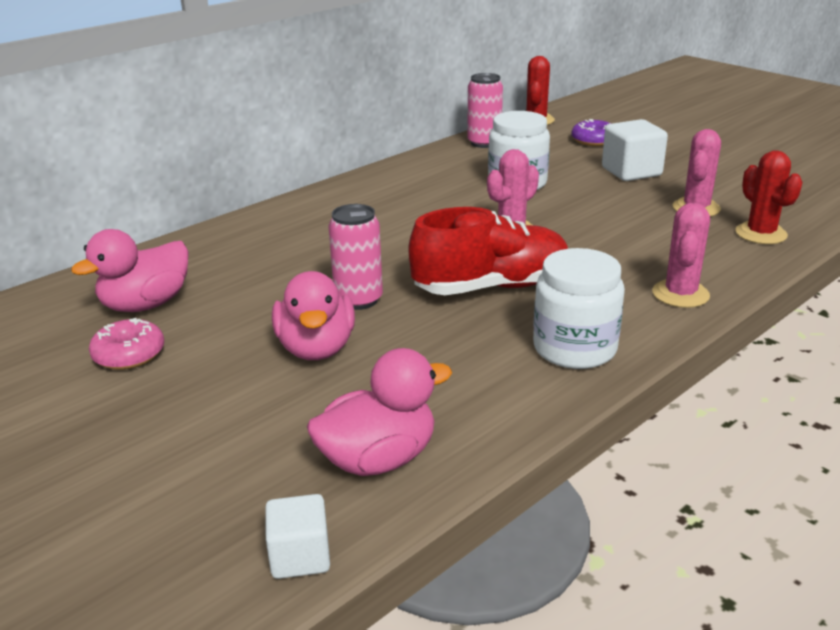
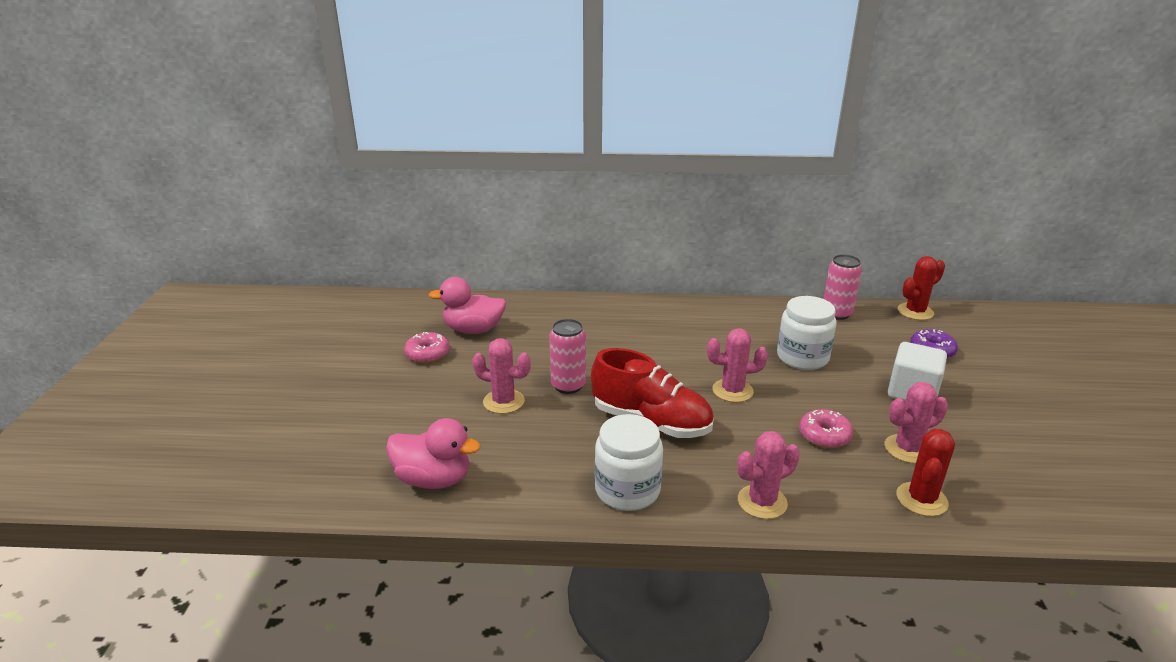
camera: 45 degrees right, 0 degrees up
(300, 556) = (337, 499): white cube -> none
(316, 348) = (503, 401): pink duck -> pink cactus
(633, 227) = (824, 436): none -> pink donut

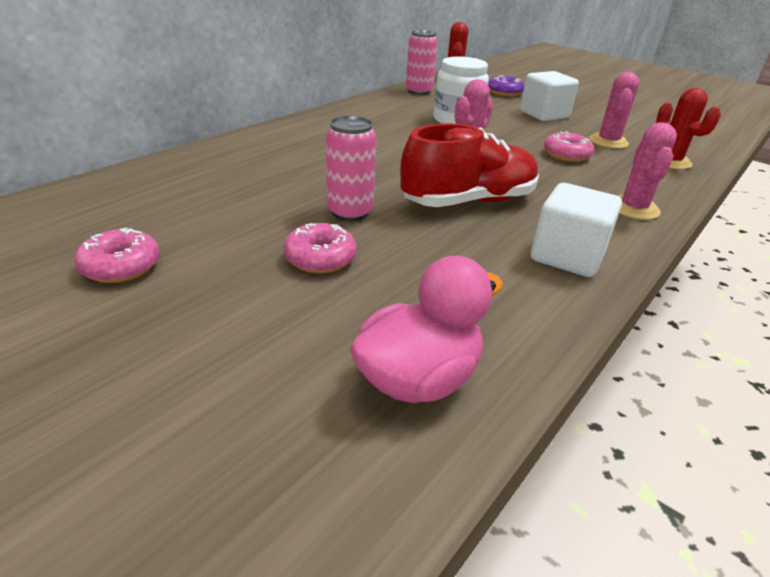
camera: 55 degrees left, 5 degrees up
(473, 330) = (136, 216): pink duck -> none
(503, 401) = (320, 258): pink cactus -> pink donut
(627, 490) = (567, 256): white jar -> white cube

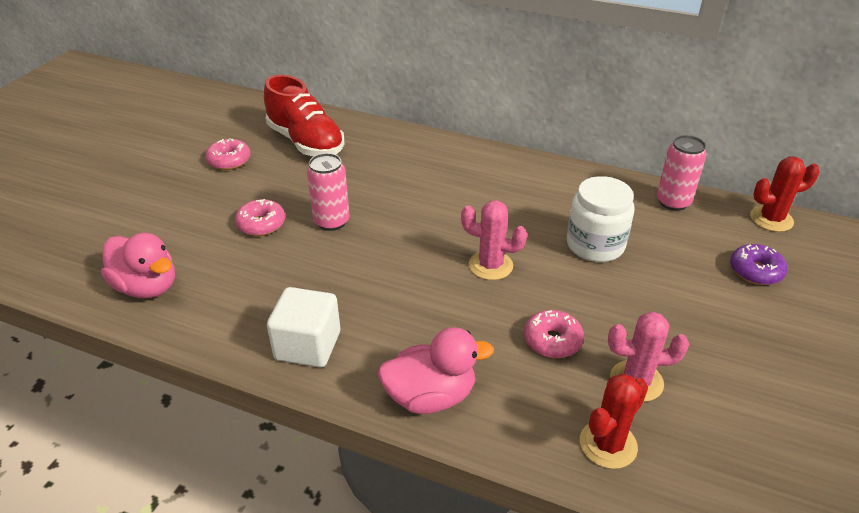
camera: 75 degrees right, 5 degrees up
(469, 201) = (383, 279): red shoe -> red shoe (306, 142)
(544, 115) = (693, 315): white cube -> none
(633, 208) = (430, 396): pink cactus -> pink duck

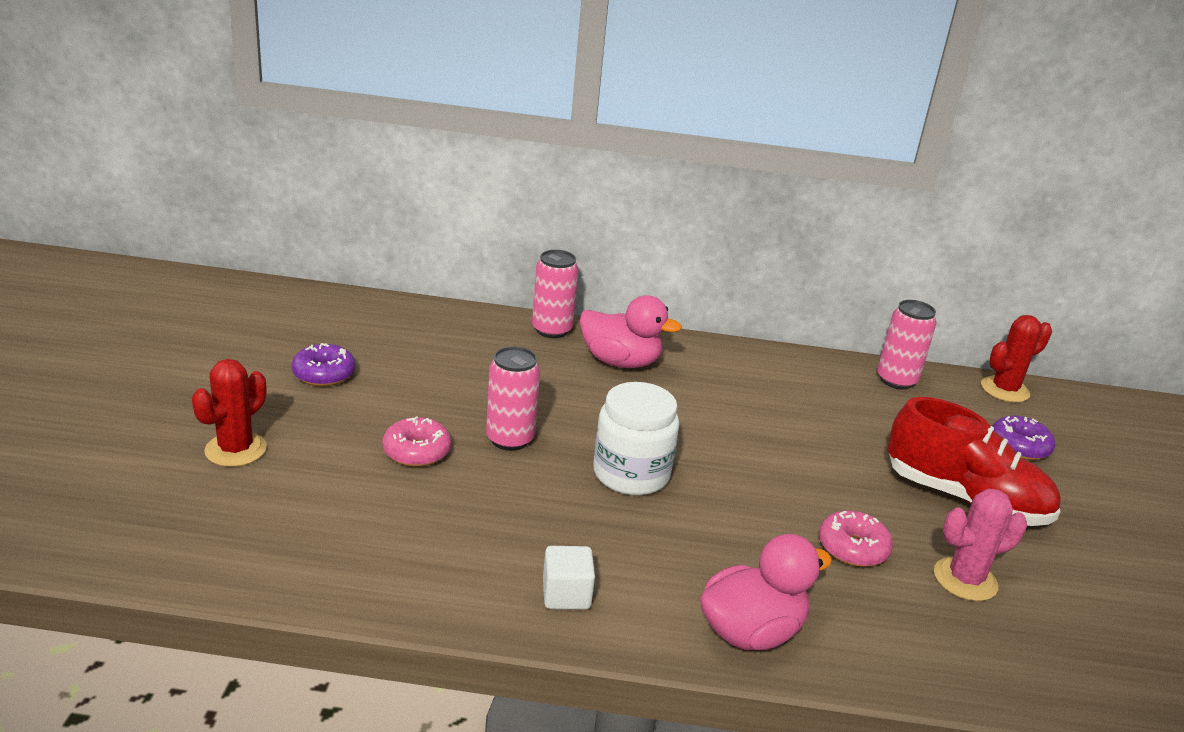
camera: 20 degrees left, 10 degrees down
(147, 287) = (299, 549): pink duck -> pink duck (620, 362)
(229, 161) = (324, 374): pink donut -> purple donut
(306, 142) = (418, 343): red shoe -> red shoe (965, 499)
(308, 346) = (566, 594): white cube -> white cube, size x0.63
(408, 139) = (552, 330): none -> pink can
(490, 265) = (735, 471): pink cactus -> none
(595, 245) = (839, 435): white jar -> white jar (631, 474)
(608, 444) = (974, 653): red cactus -> red cactus (236, 450)

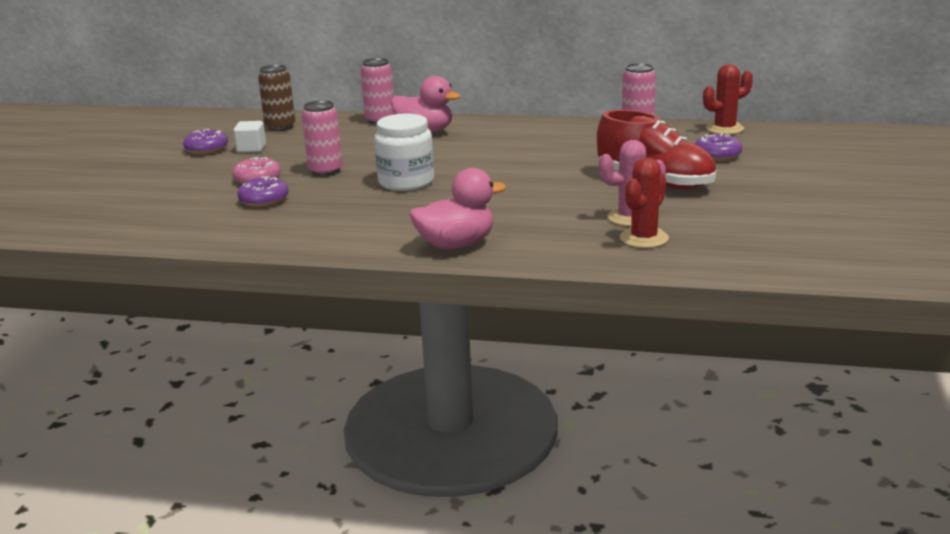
camera: 10 degrees right, 5 degrees down
(236, 450) = (135, 184): red cactus -> red cactus (644, 238)
(417, 333) = (280, 127): none -> brown can
(439, 503) = (264, 200): none -> purple donut
(566, 594) = (334, 234): white cube -> white cube (251, 148)
(852, 548) = (553, 207): pink donut -> none

